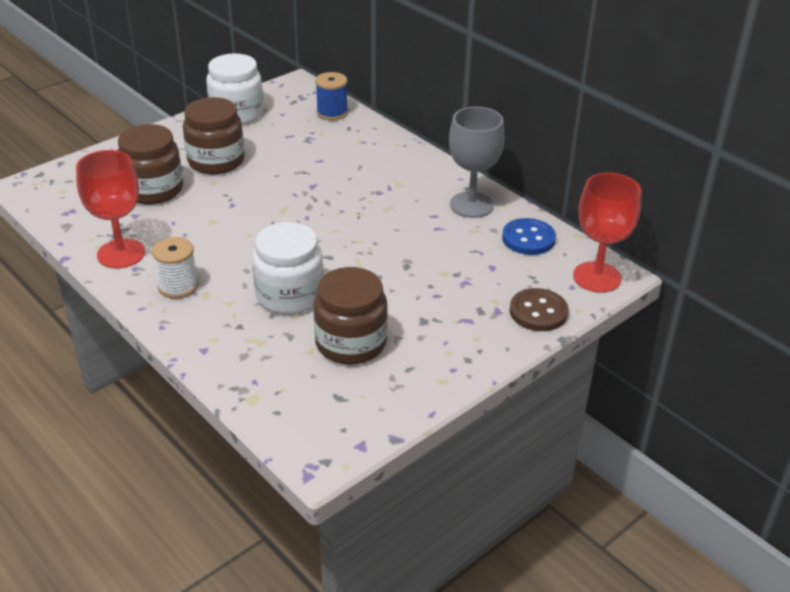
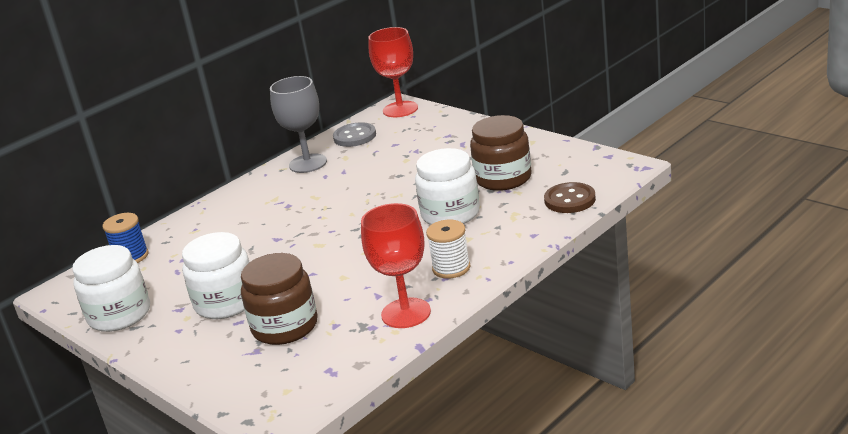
camera: 90 degrees left, 10 degrees down
(216, 161) = (226, 303): brown jar -> white jar
(528, 238) = (355, 136): blue button -> grey button
(538, 312) = (446, 122): brown button -> brown button (570, 200)

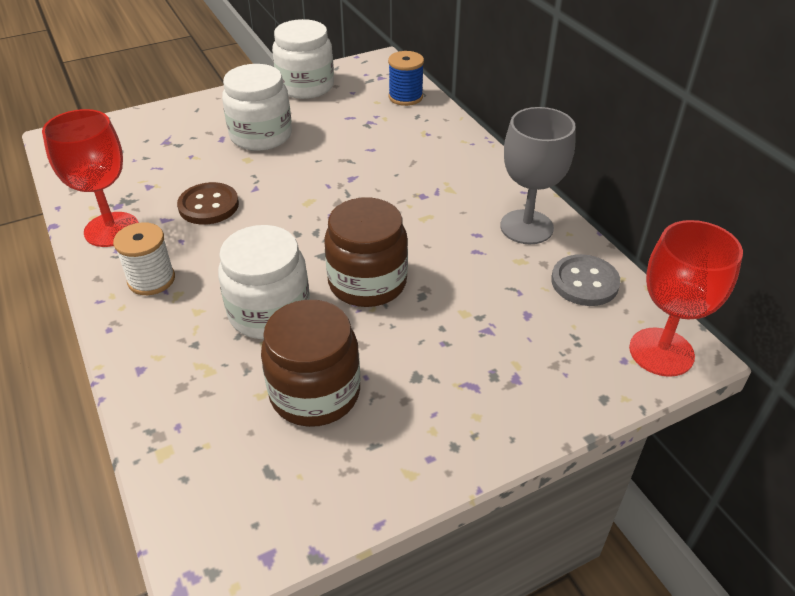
camera: 105 degrees right, 15 degrees up
(285, 327) = (181, 160): brown jar -> brown jar (367, 282)
(570, 200) = (182, 441): brown button -> brown button (208, 206)

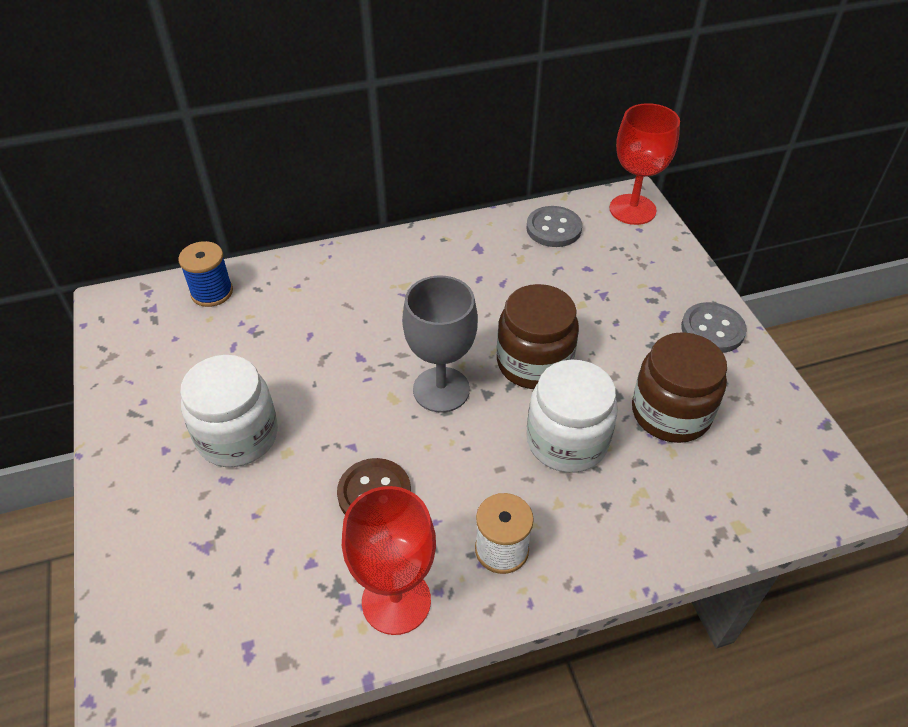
camera: 80 degrees left, 5 degrees up
(305, 86) = (135, 382): white jar -> none
(458, 435) = (712, 329): none -> grey button
(526, 227) = (476, 246): grey goblet -> grey goblet (441, 389)

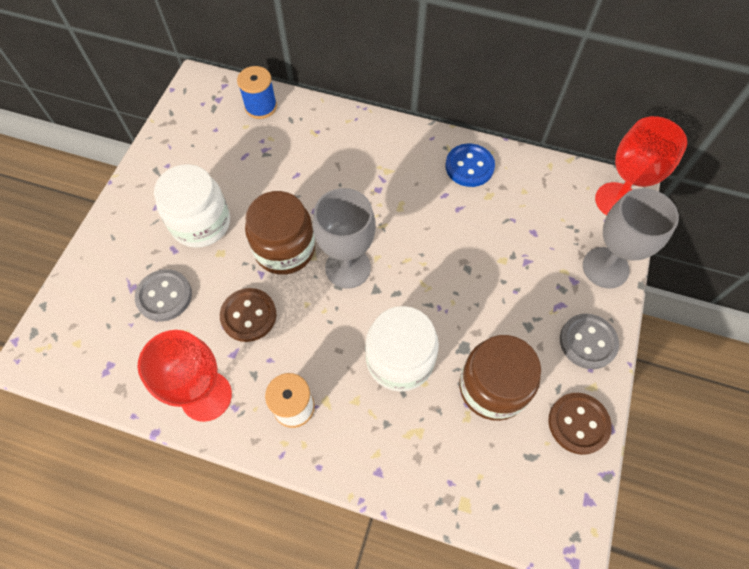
camera: 35 degrees right, 15 degrees up
(480, 244) = (469, 166): none -> blue button
(534, 363) = (427, 286): brown jar -> brown jar (285, 249)
(553, 228) = (536, 183): grey button -> grey button (164, 296)
(672, 264) = (605, 267): none -> grey goblet
(766, 398) = (578, 423): none -> brown button

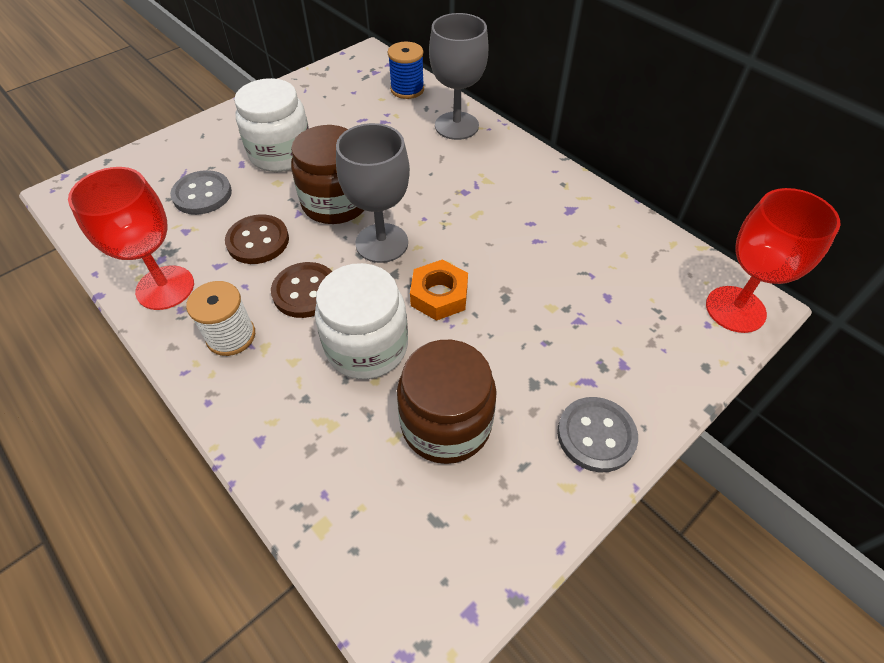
camera: 30 degrees right, 10 degrees down
(421, 291) = (439, 295): none -> orange nut
(469, 166) = (577, 209): blue button -> none
(578, 423) = (521, 517): brown button -> brown button (305, 291)
(605, 267) = (673, 369): grey goblet -> grey goblet (456, 126)

